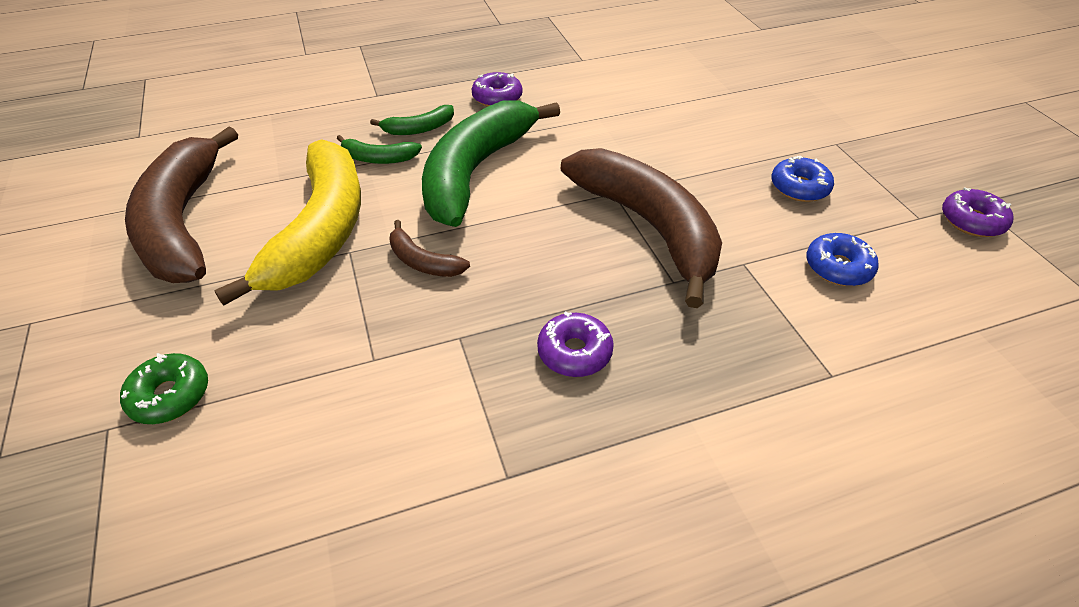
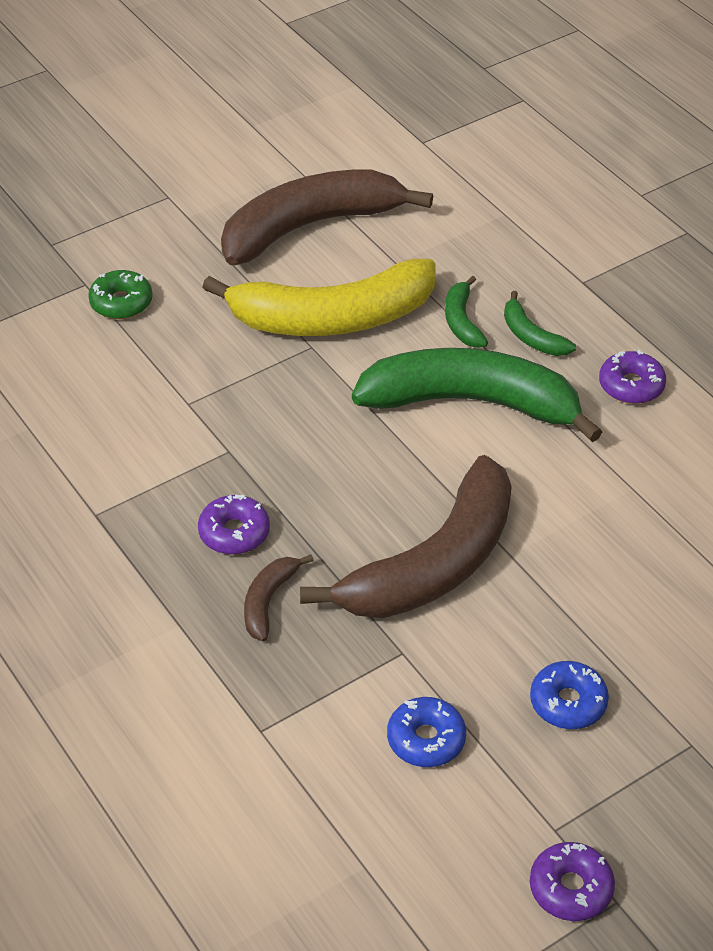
camera: 75 degrees right, 0 degrees up
(423, 261) = (315, 400): brown banana -> brown banana (268, 601)

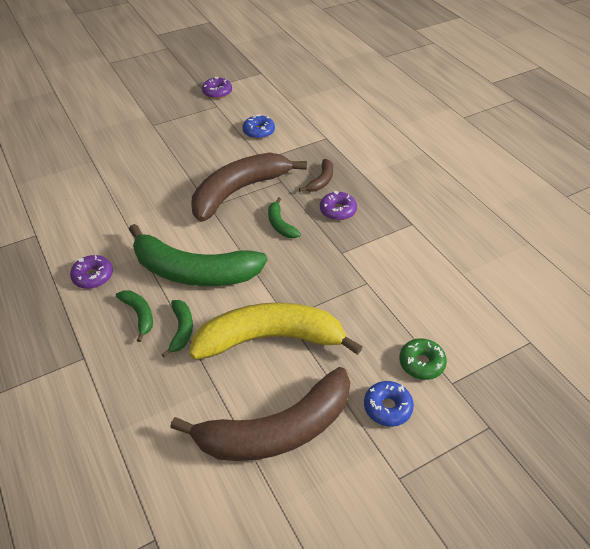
camera: 175 degrees left, 0 degrees up
(341, 496) = (280, 224): none -> green banana
(568, 702) = (196, 139): blue donut -> blue donut (387, 407)

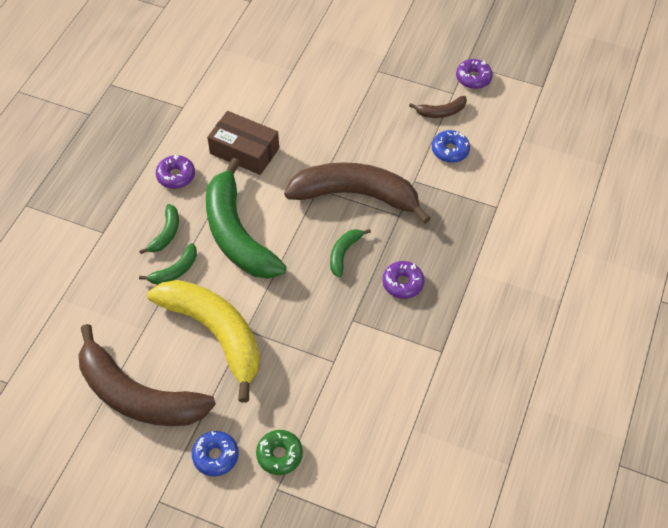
camera: 50 degrees right, 10 degrees up
(125, 224) = (244, 151): none -> brown box
(321, 181) = (430, 244): brown banana -> brown banana (441, 112)

